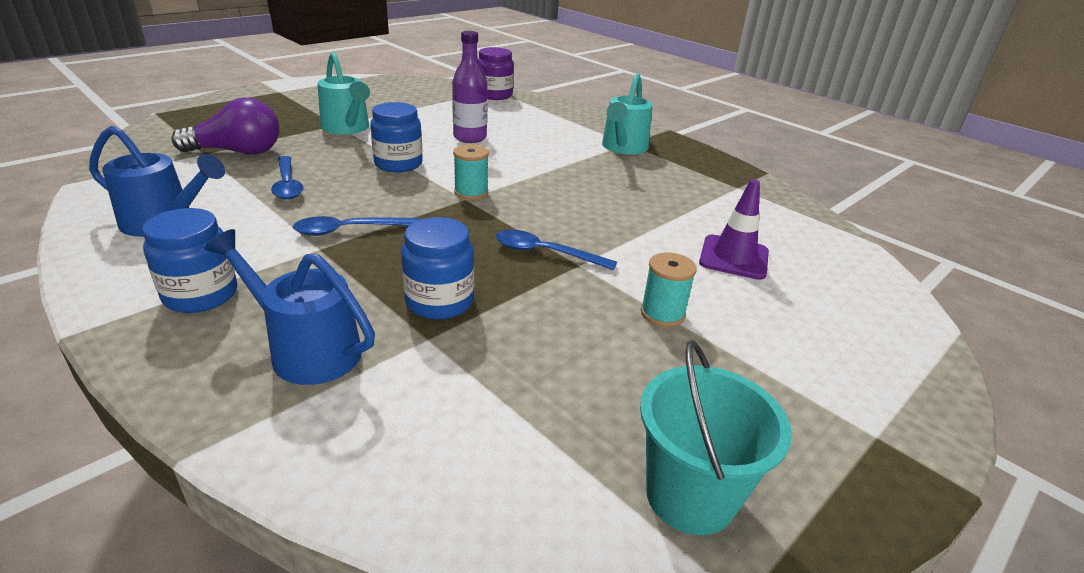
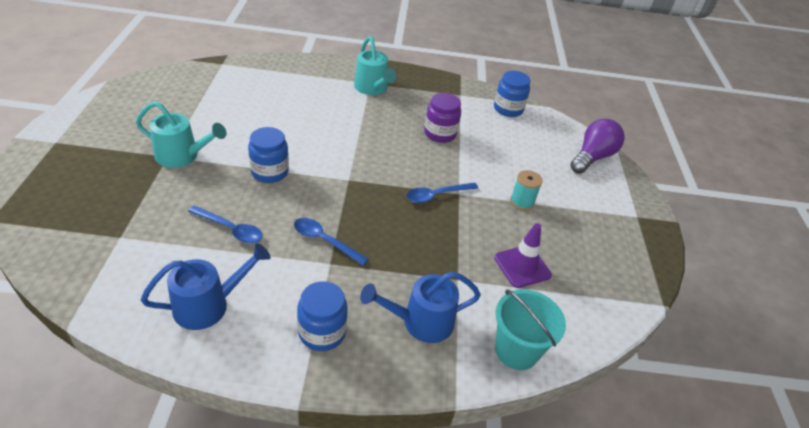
camera: 45 degrees left, 10 degrees up
(238, 152) = (144, 221): purple light bulb -> purple light bulb (592, 157)
(349, 230) = (325, 241): blue spoon -> blue spoon turned 90 degrees clockwise
(439, 302) = (434, 256): blue jar -> blue jar (508, 109)
(470, 138) = (277, 124): purple bottle -> none
(471, 192) = (345, 172): turquoise spool -> none
(494, 95) = (230, 70): purple jar -> purple jar (440, 134)
(690, 496) = (617, 281): turquoise bucket -> turquoise bucket (516, 350)
(734, 257) = (510, 149): purple traffic cone -> purple traffic cone (522, 266)

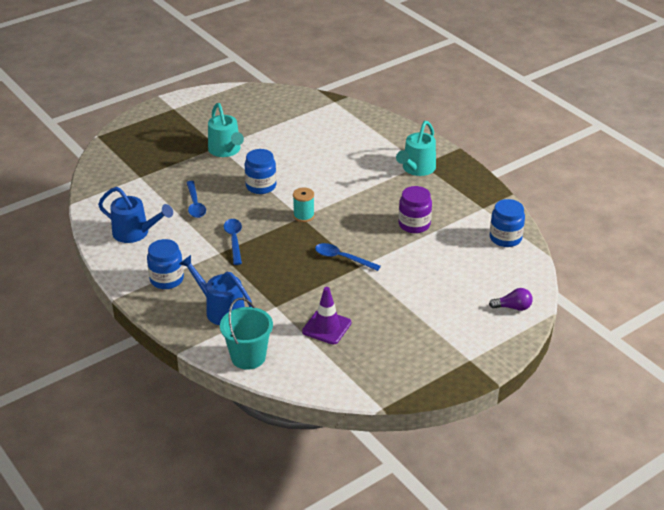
camera: 55 degrees right, 5 degrees down
(522, 202) = (395, 297): turquoise spool -> turquoise spool (303, 216)
(592, 157) = (513, 307): purple light bulb -> purple light bulb, size x0.57

